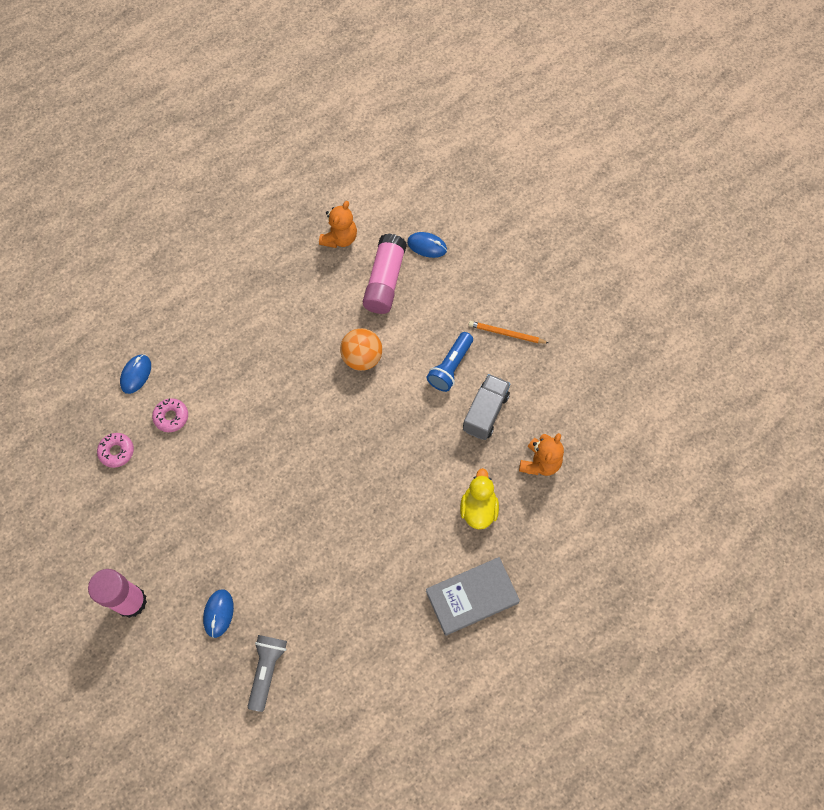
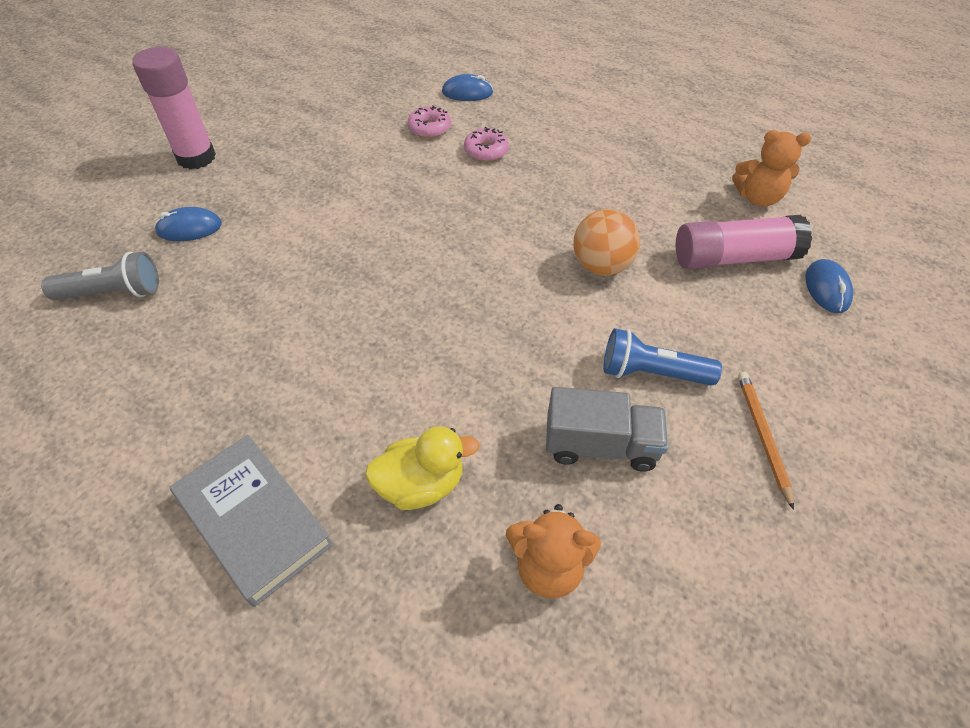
camera: 70 degrees right, 15 degrees down
(117, 451) = (371, 103): pink donut -> pink donut (486, 151)

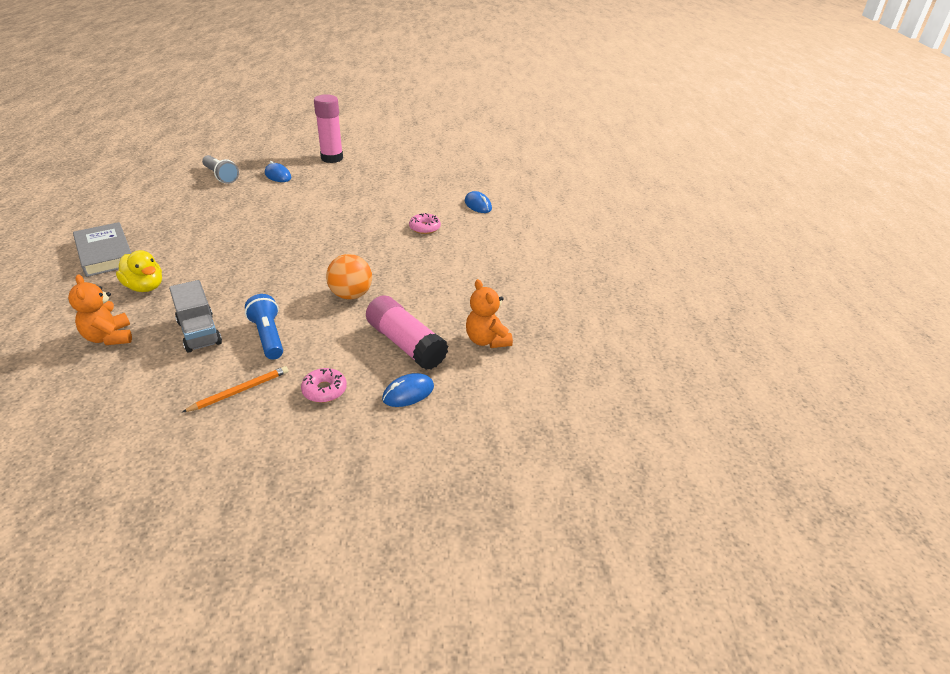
camera: 55 degrees right, 15 degrees down
(254, 520) = (105, 253): grey book -> grey book turned 45 degrees counterclockwise
(429, 128) = (427, 205): pink donut -> pink donut (324, 390)

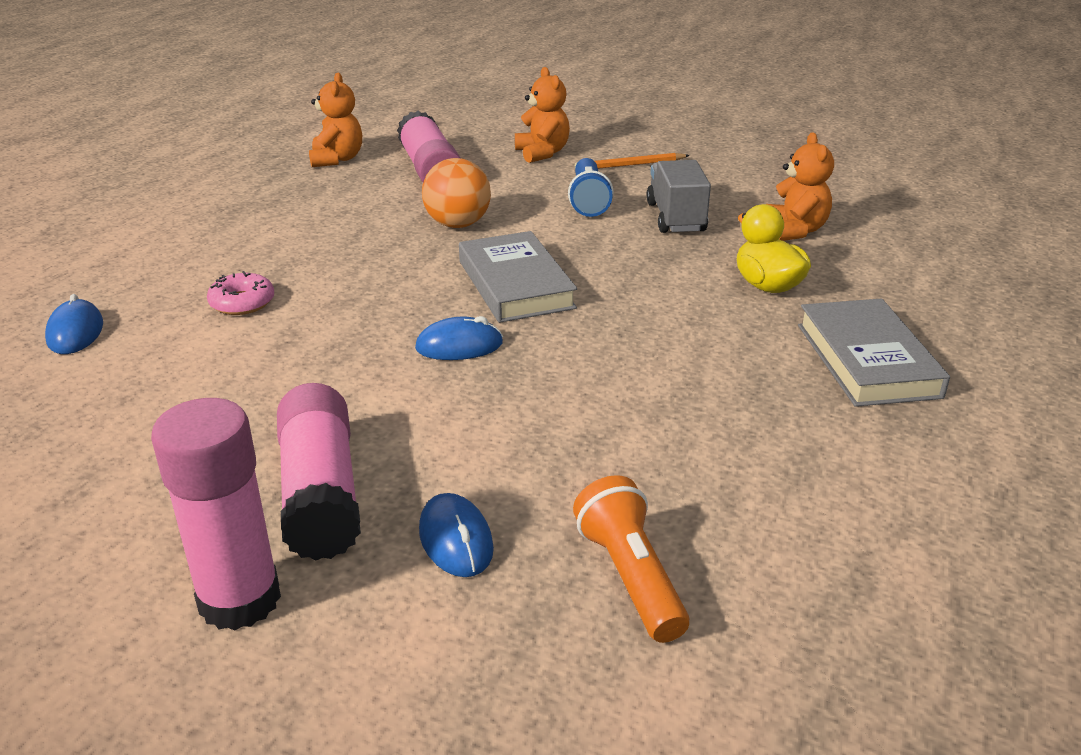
camera: 155 degrees left, 5 degrees down
(221, 176) = (630, 577): grey flashlight -> orange flashlight
(295, 261) = (515, 284): none -> grey book
(324, 390) = (542, 153): pink donut -> orange teddy bear
(328, 178) = (321, 493): none -> pink glue stick
(408, 393) = (461, 140): blue mouse -> blue mouse (459, 346)

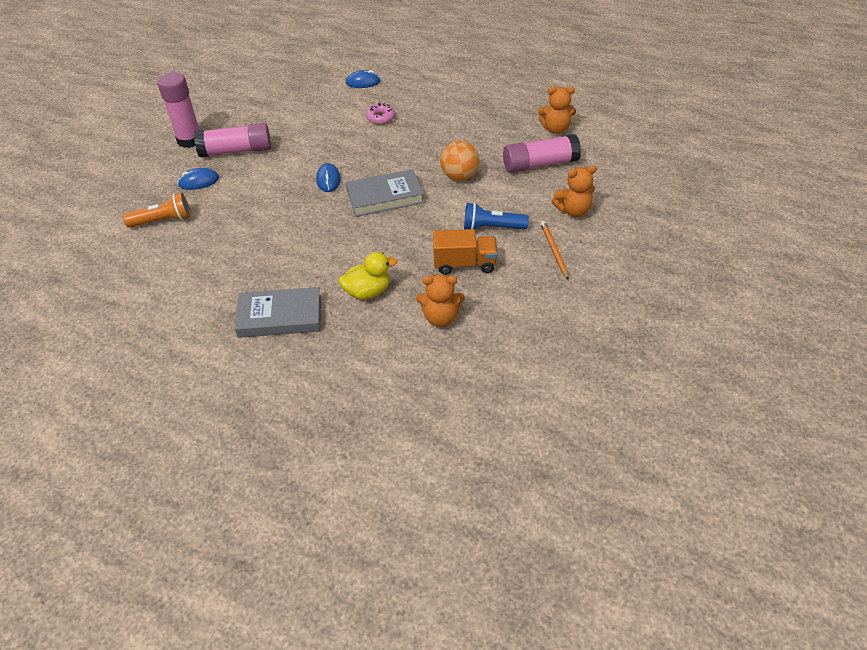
camera: 95 degrees right, 15 degrees up
(675, 217) = (464, 264): grey truck -> orange truck

